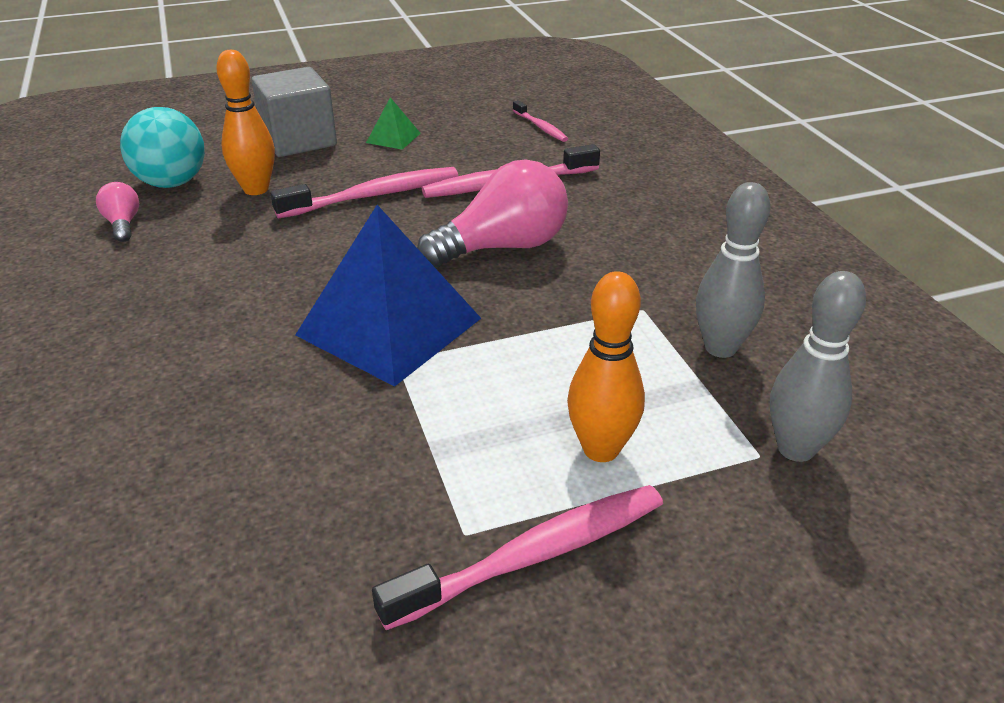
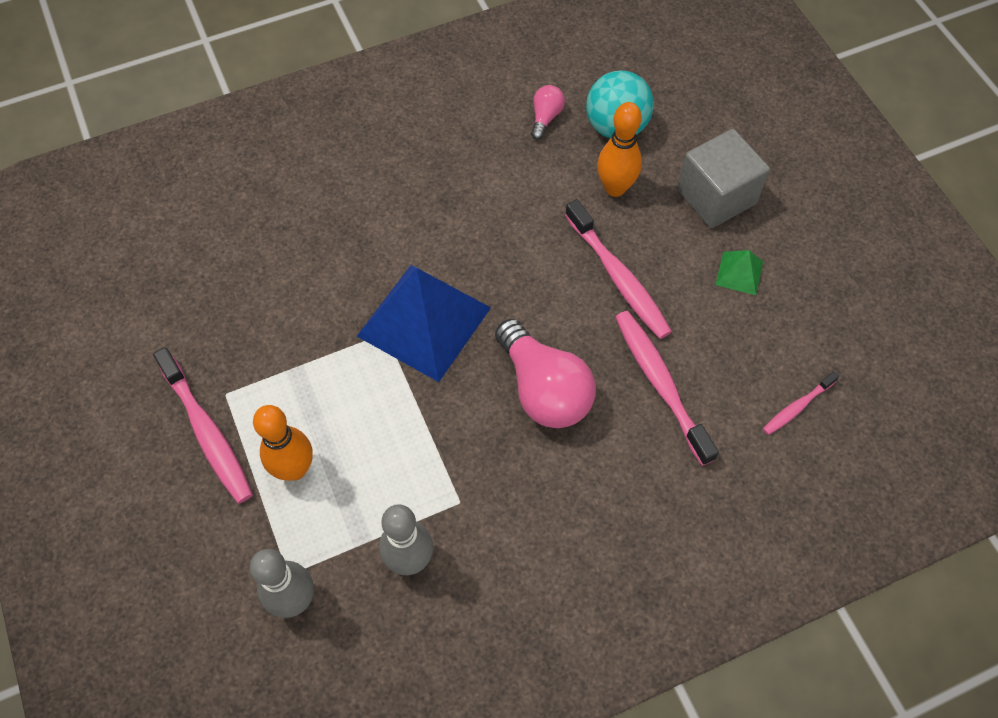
camera: 85 degrees right, 25 degrees up
(123, 224) = (545, 117): pink light bulb -> pink light bulb turned 45 degrees counterclockwise

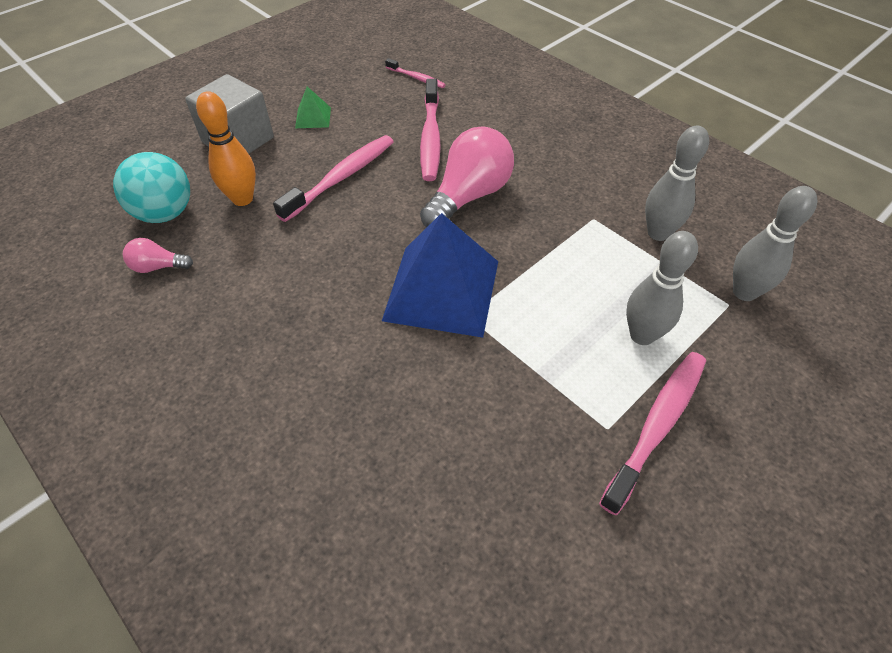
camera: 110 degrees left, 10 degrees down
(294, 469) = (642, 335): orange bowling pin -> grey bowling pin
(660, 383) = (430, 138): pink toothbrush -> pink toothbrush turned 45 degrees counterclockwise

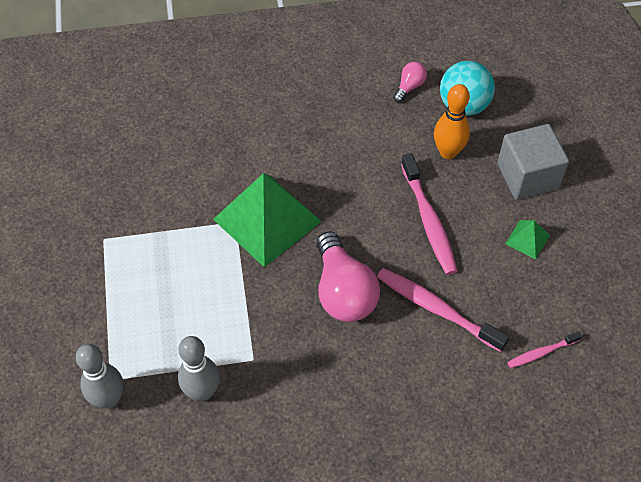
camera: 125 degrees right, 5 degrees up
(441, 290) = (267, 220): blue pyramid -> green pyramid
(642, 335) = (137, 305): grey bowling pin -> none
(657, 425) = (82, 263): pink toothbrush -> none

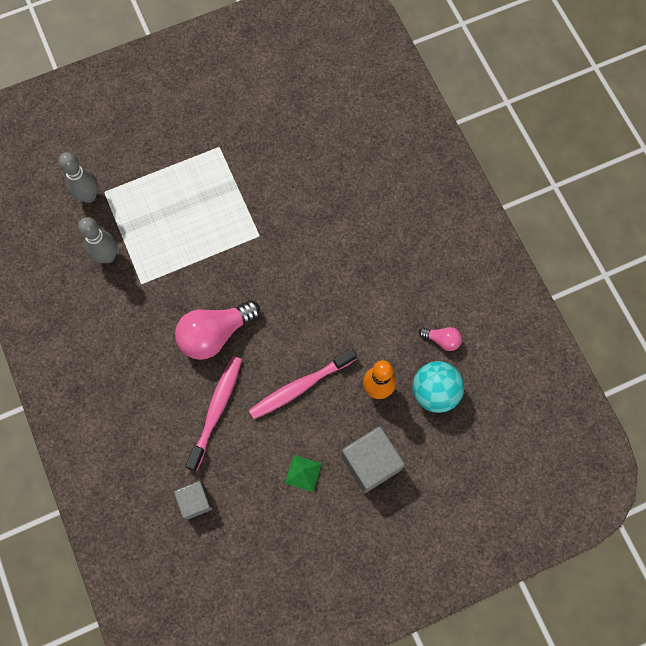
camera: 75 degrees right, 15 degrees up
(267, 220) = (267, 259): green pyramid -> none
(541, 353) = (195, 501): pink toothbrush -> grey cube

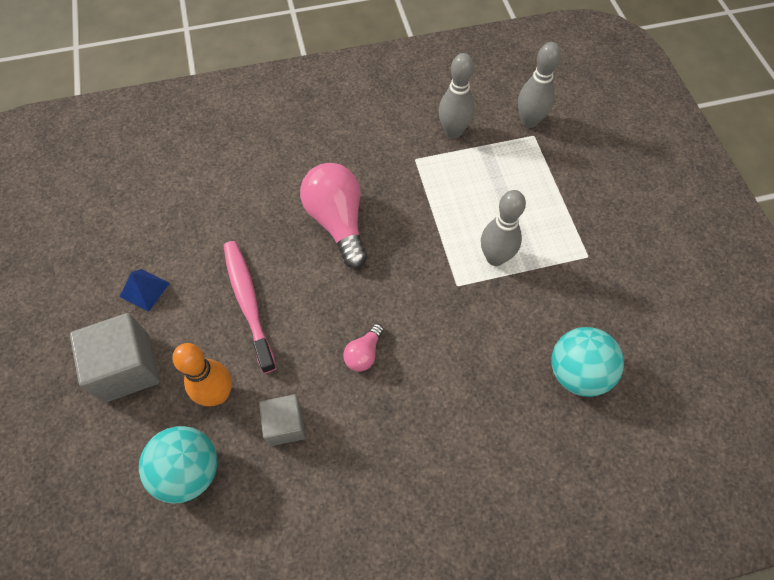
camera: 100 degrees right, 10 degrees down
(195, 501) = (156, 182): grey cube -> grey cube (285, 425)
(216, 410) = (248, 213): pink toothbrush -> none
(230, 211) = (495, 258): none -> grey bowling pin
(303, 473) = (144, 289): green pyramid -> blue pyramid
(314, 151) = (577, 373): none -> turquoise ball
(442, 340) = (259, 498): pink light bulb -> pink light bulb (364, 354)

